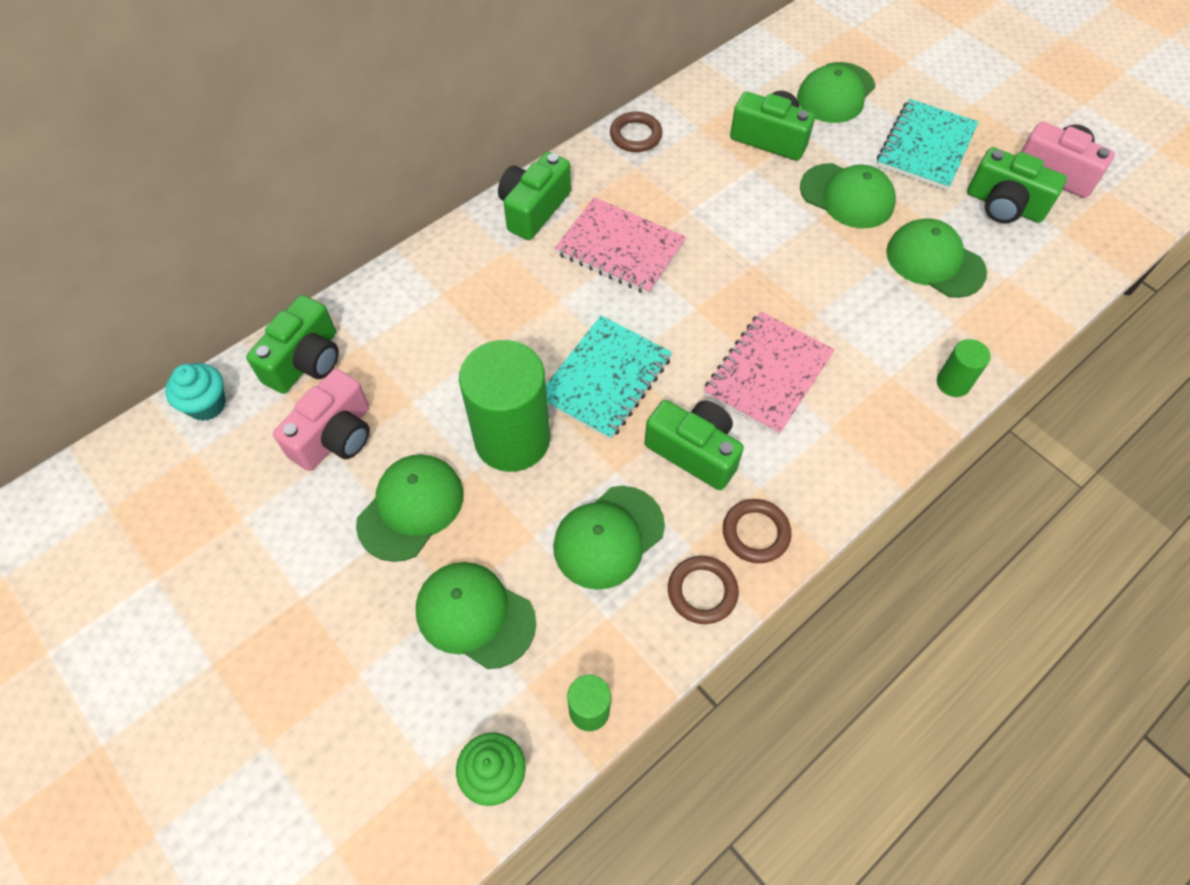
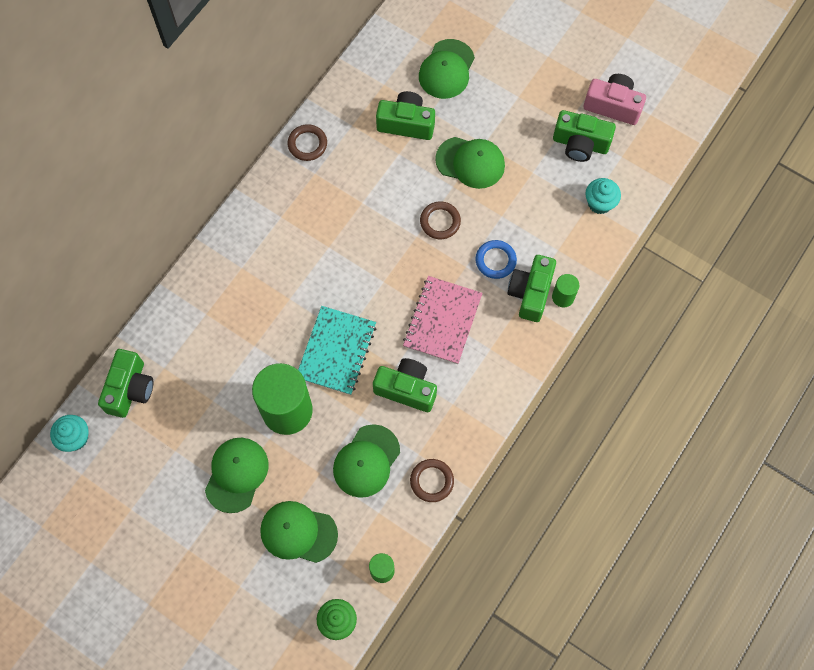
camera: 15 degrees left, 10 degrees up
(335, 436) = (170, 438): pink camera -> none
(533, 209) = (250, 227): green camera -> green camera (530, 293)
(620, 248) = (320, 246): pink notebook -> none
(755, 533) = (456, 434): brown ring -> brown ring (440, 222)
(860, 316) = (495, 260): none -> blue ring
(926, 147) = (519, 105): turquoise notebook -> none
(935, 262) = (539, 204): green cap -> none
(1023, 278) = (599, 203): none -> turquoise cupcake

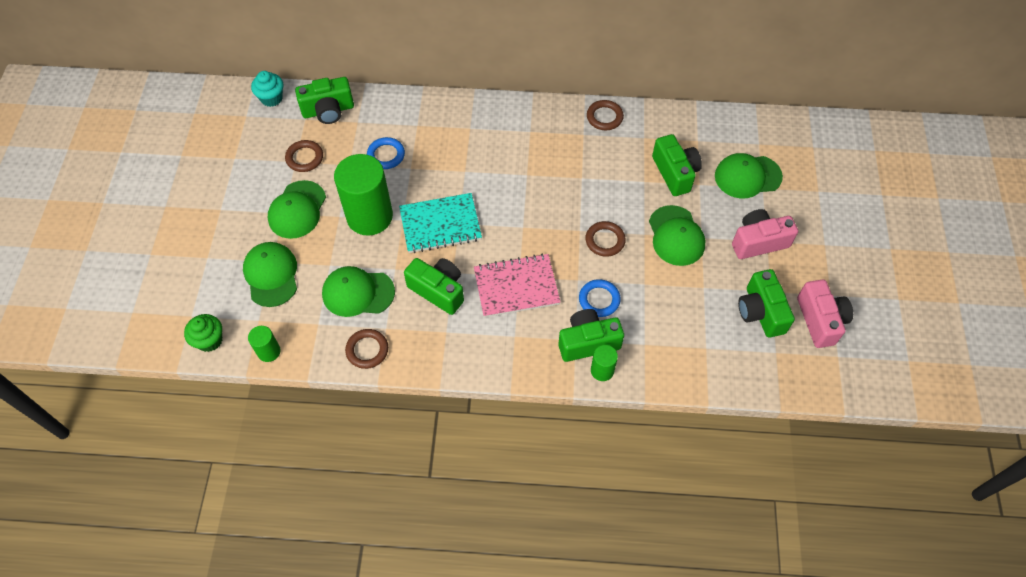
camera: 60 degrees right, 10 degrees down
(176, 439) = (304, 158): none -> brown ring
(224, 360) = (386, 155): none -> blue ring
(236, 474) = (297, 210): green cap -> green cap turned 120 degrees clockwise
(406, 389) = (438, 290): green camera -> green camera turned 45 degrees counterclockwise
(515, 103) = (758, 242): none -> pink camera
(599, 203) = (715, 356): turquoise cupcake -> none

